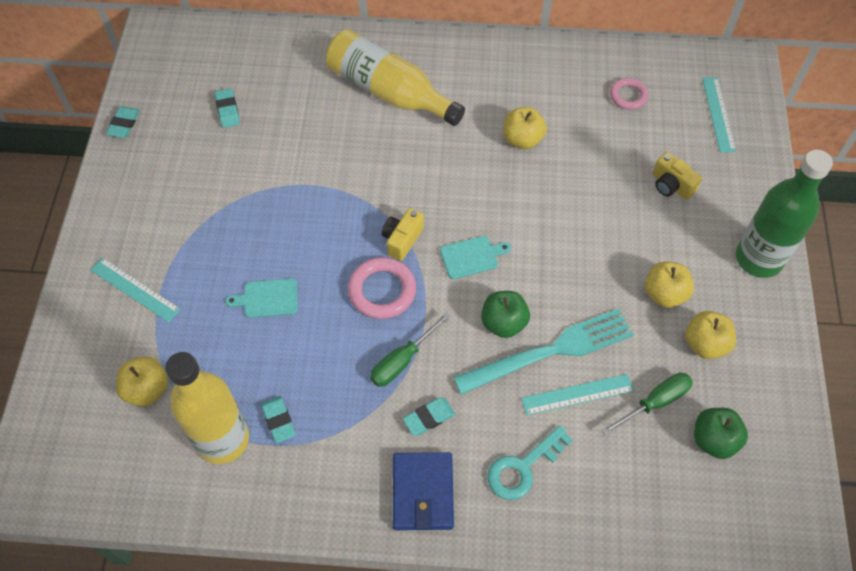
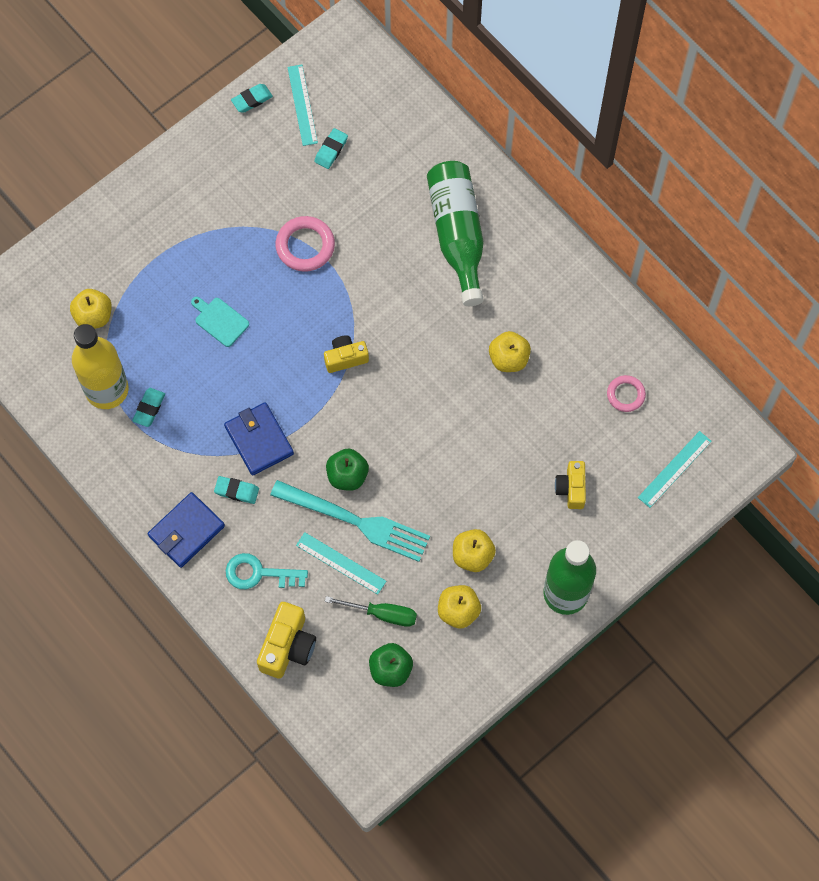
camera: 45 degrees right, 10 degrees up
(135, 289) = (147, 238): turquoise ruler -> turquoise ruler (302, 105)
(382, 291) = (295, 382): pink ring -> pink ring (305, 246)
(389, 92) = (457, 235): yellow bottle -> green bottle
(402, 361) = (259, 440): green screwdriver -> blue wallet
(471, 257) = (377, 412): turquoise cutting board -> none
(615, 505) = (287, 646): none -> yellow camera

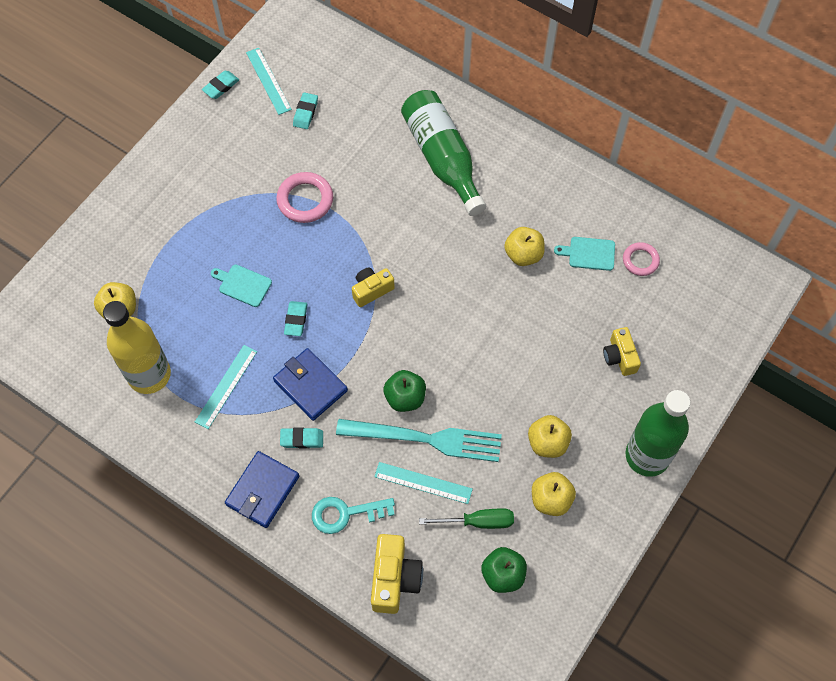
camera: 15 degrees left, 5 degrees down
(149, 408) = (195, 382): turquoise eraser -> turquoise eraser (296, 320)
(575, 374) = (589, 253): none -> turquoise cutting board
(674, 469) = (708, 316): turquoise ruler -> turquoise ruler (226, 386)

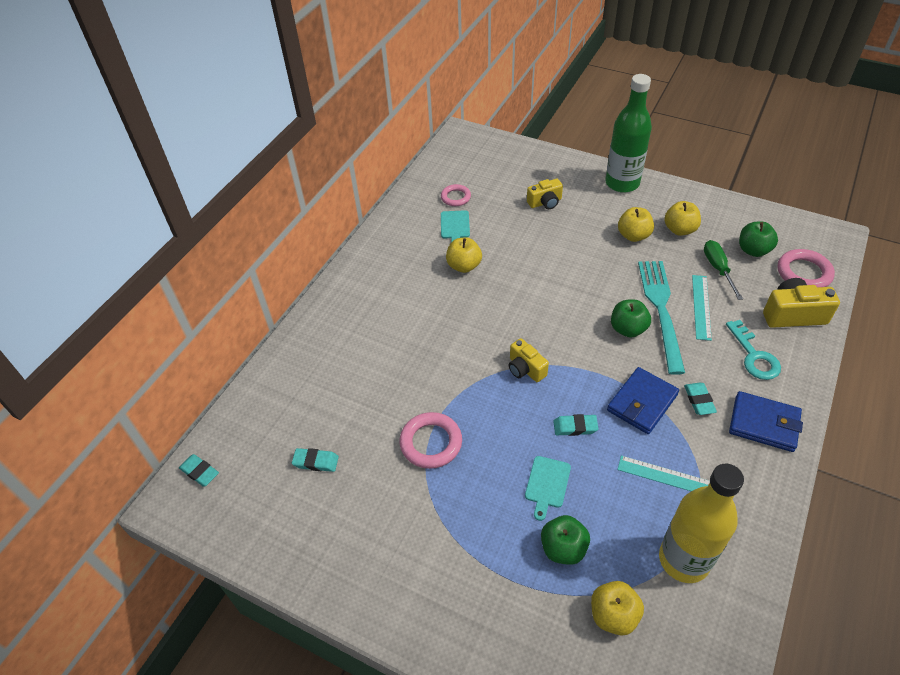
camera: 95 degrees left, 15 degrees down
(182, 285) = (563, 548): none -> green apple
(221, 86) = (278, 563): turquoise eraser -> turquoise eraser (199, 472)
(268, 81) = (270, 509): turquoise ruler -> none
(442, 158) = (368, 333): green bottle -> none
(456, 619) = (803, 273): none -> pink ring

